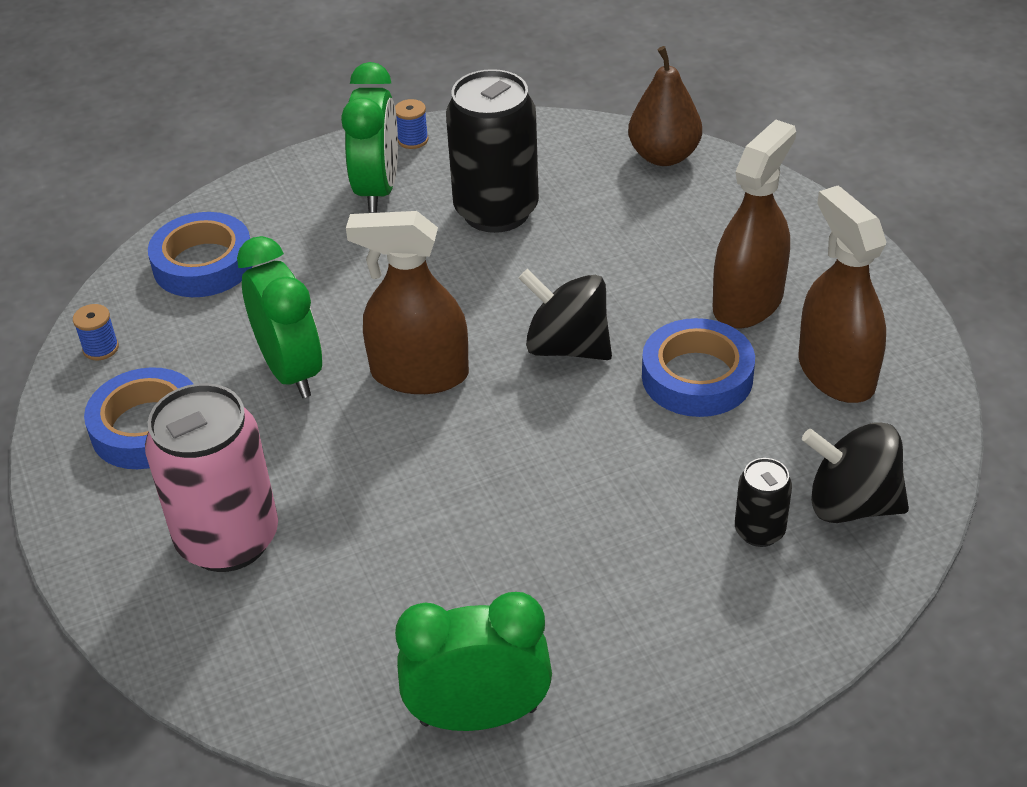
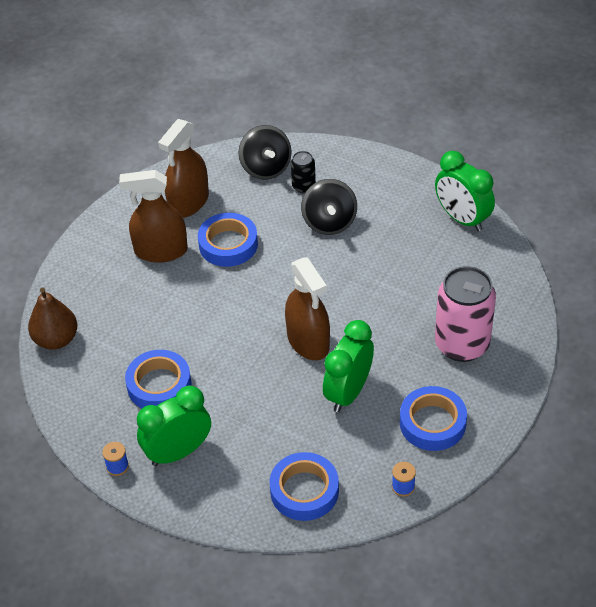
camera: 125 degrees left, 5 degrees up
(496, 211) = (159, 385): black can -> blue tape
(567, 347) = (244, 298): black spinning top -> black spinning top (329, 222)

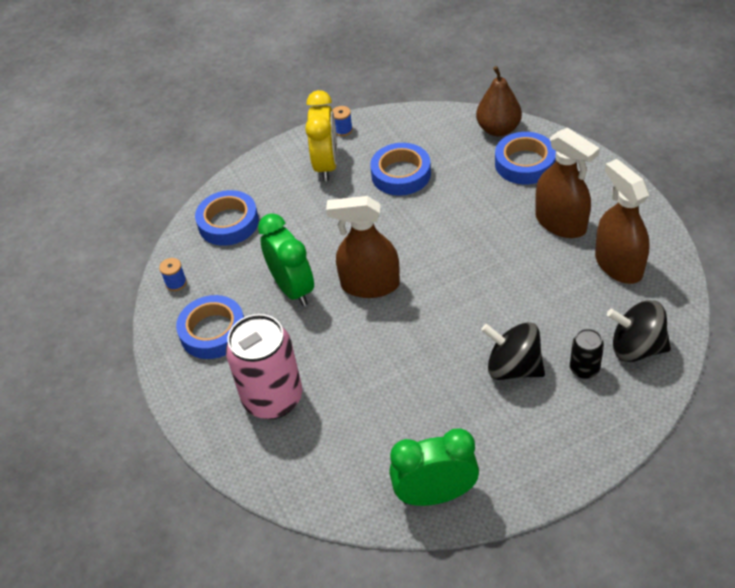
camera: 125 degrees right, 0 degrees up
(161, 251) = (560, 223): brown spray bottle -> brown spray bottle turned 105 degrees clockwise
(178, 452) = (326, 165): green clock -> yellow clock
(228, 244) = (536, 274): blue tape -> blue tape (525, 163)

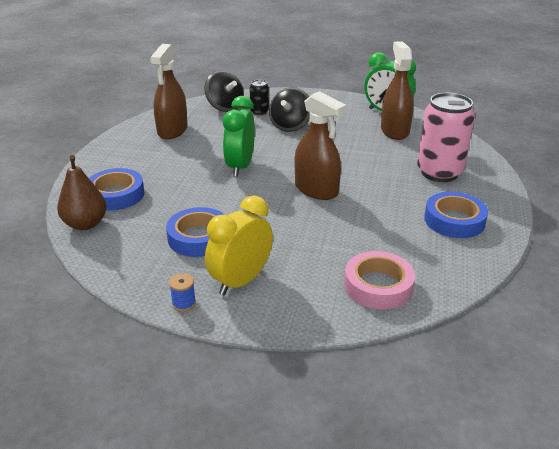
camera: 145 degrees left, 15 degrees down
(176, 283) = (463, 265): blue spool -> none
(228, 223) = (378, 286): blue tape -> pink tape
(293, 288) = (371, 214): green clock -> green clock (240, 167)
(513, 367) = (290, 126): black spinning top -> black spinning top turned 45 degrees clockwise
(560, 223) = (161, 158): brown spray bottle -> brown spray bottle (394, 131)

